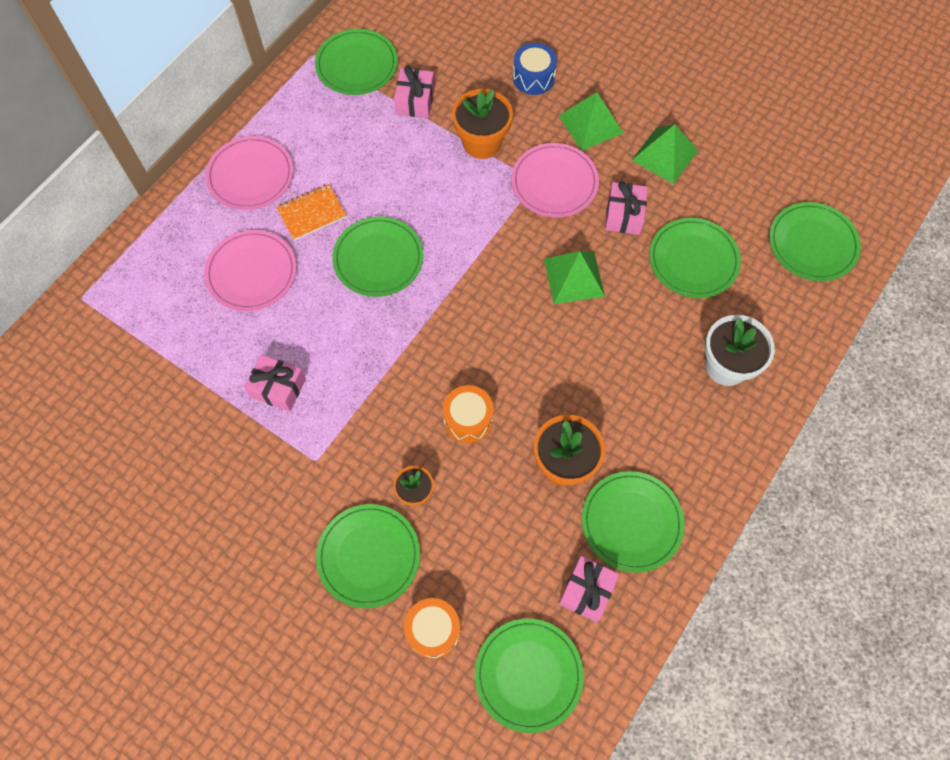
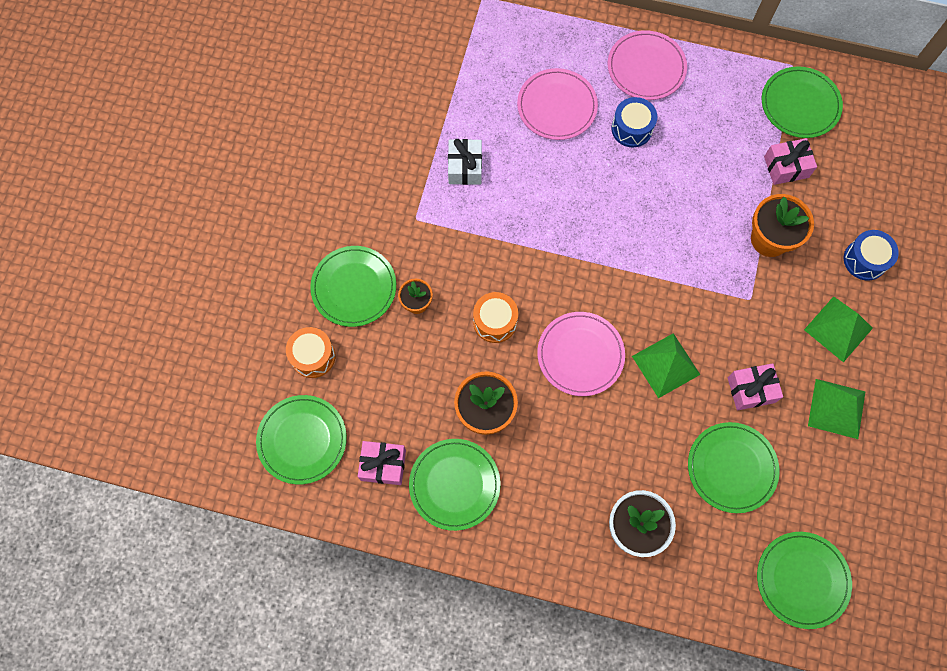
camera: 70 degrees right, 5 degrees up
(278, 388) = (465, 167): pink gift -> white gift
(312, 213) = (632, 129): orange notebook -> blue drum
(378, 259) = (612, 197): green plate -> none
(554, 182) = (757, 316): pink plate -> pink plate (580, 355)

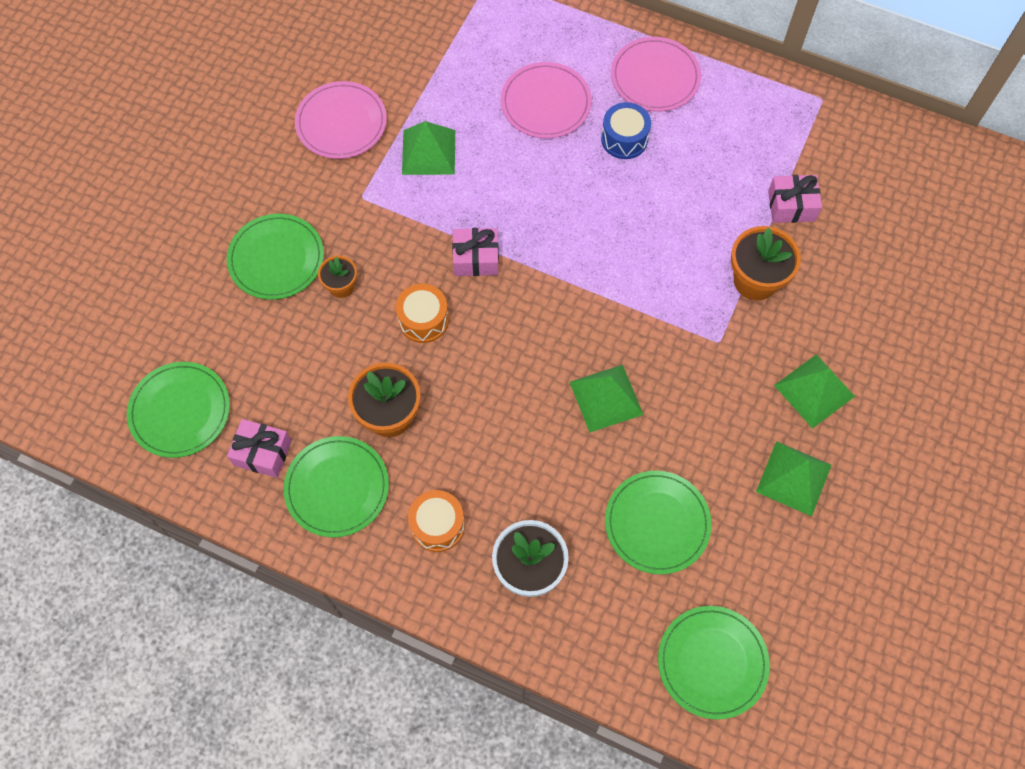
camera: 10 degrees right, 5 degrees down
(313, 356) = (214, 324): orange drum -> orange drum (437, 525)
(465, 167) = (428, 152): white gift -> green pyramid
(580, 355) = (511, 371): pink plate -> pink plate (341, 123)
(751, 390) = (698, 441): pink gift -> pink gift (476, 258)
(800, 104) = (822, 141): green plate -> none
(865, 260) = (861, 320): blue drum -> none

